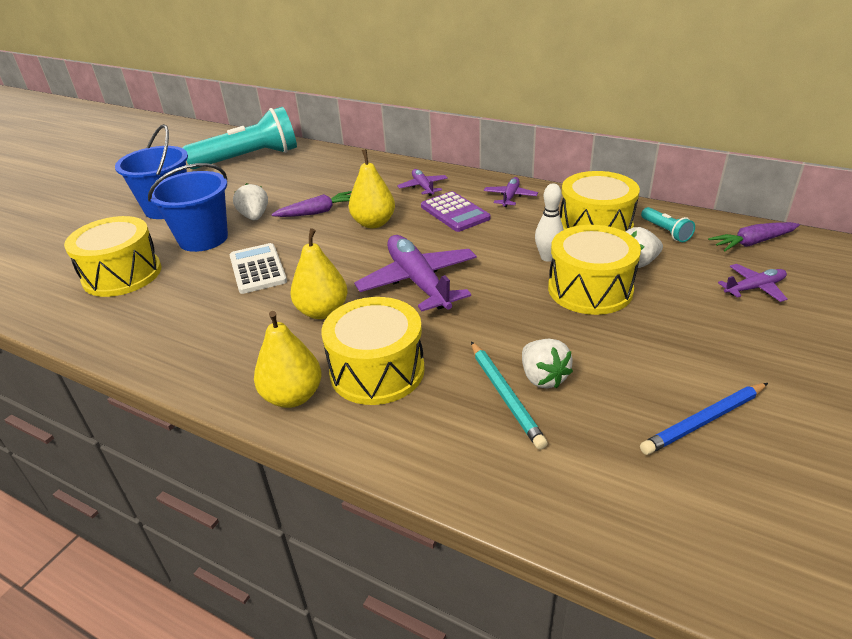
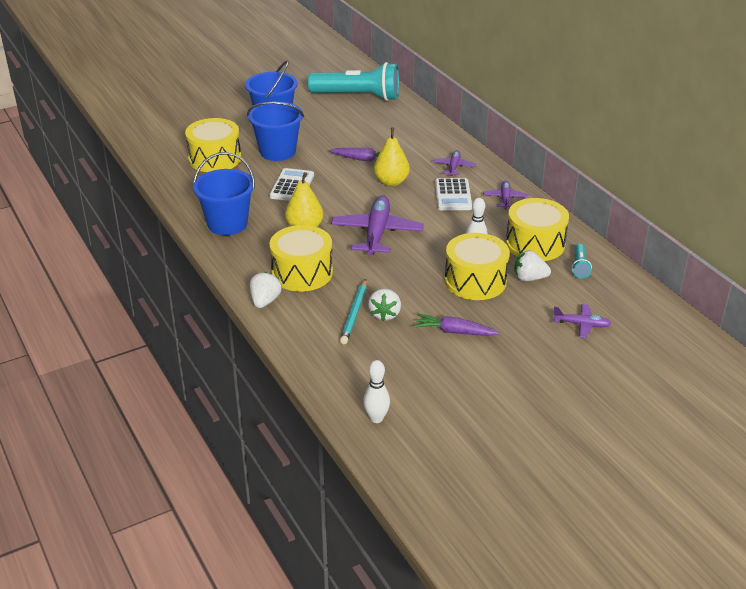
camera: 30 degrees right, 0 degrees up
(209, 349) = (227, 224): none -> blue bucket
(254, 217) = (321, 147): white strawberry -> white strawberry (265, 301)
(293, 396) = (248, 267): yellow pear -> none
(455, 212) = (453, 195): purple calculator -> white calculator
(510, 197) = (505, 198): purple plane -> purple plane turned 45 degrees counterclockwise
(704, 421) = (442, 371): blue pencil -> none
(725, 550) = (376, 418): none -> white bowling pin
(752, 243) = (629, 299): purple carrot -> purple carrot (454, 332)

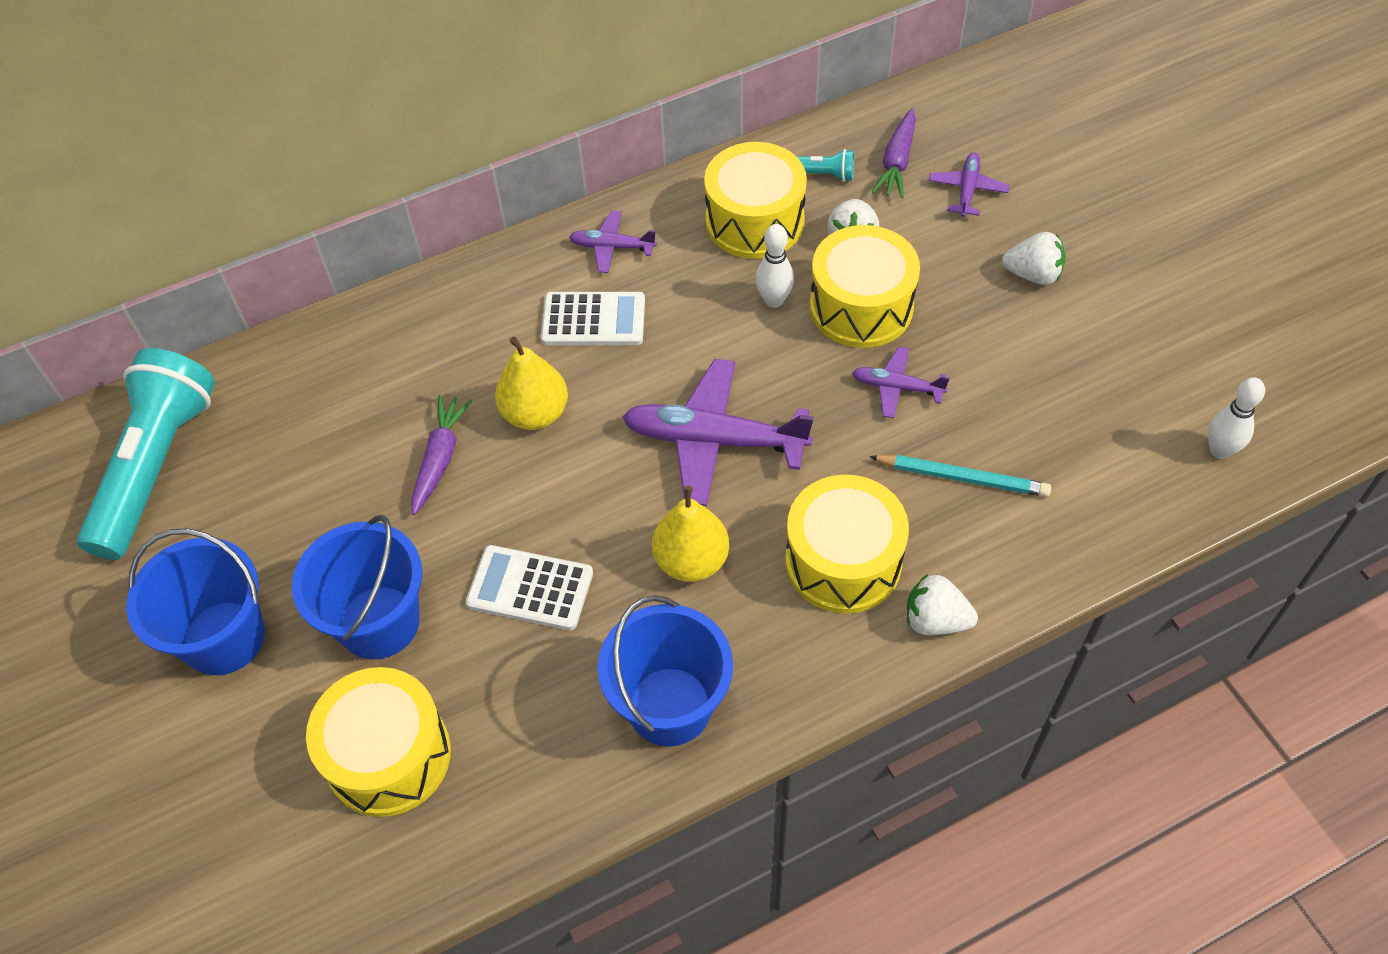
camera: 85 degrees left, 20 degrees up
(385, 314) = (961, 434): white strawberry -> white strawberry (1033, 274)
(453, 167) = (492, 313): purple plane -> purple plane (897, 387)
(454, 332) = (999, 342): purple carrot -> purple carrot (897, 162)

